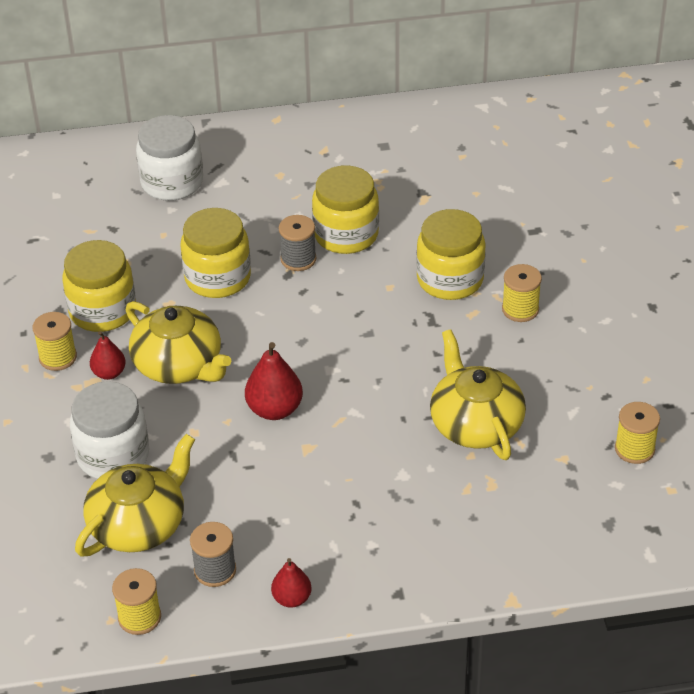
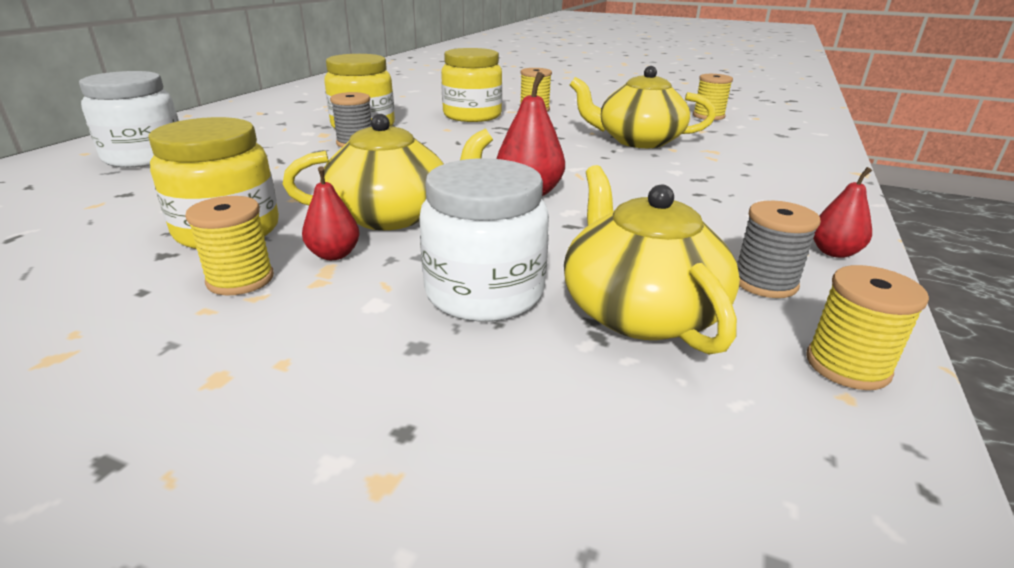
camera: 60 degrees left, 15 degrees down
(217, 278) = (309, 171): yellow jar -> none

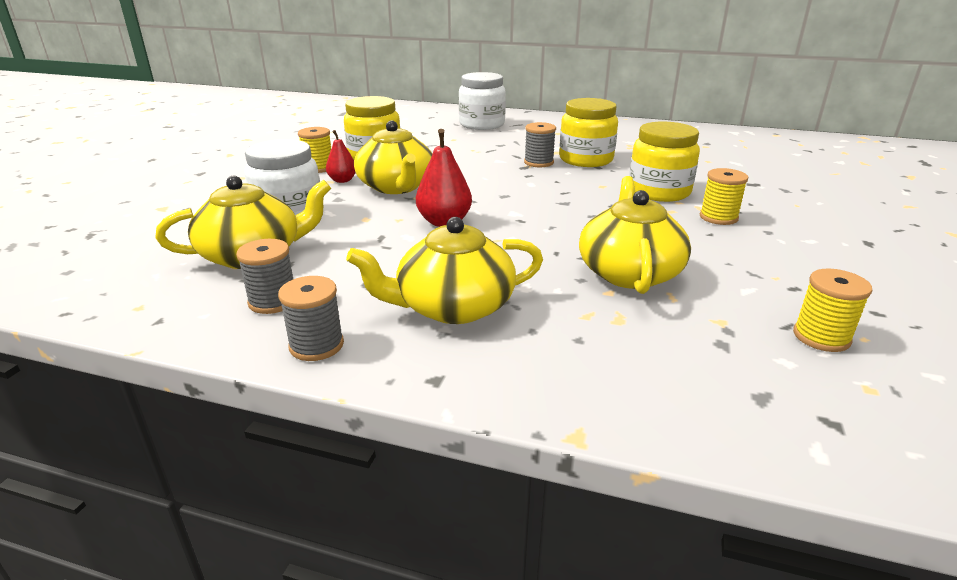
camera: 85 degrees right, 0 degrees up
(724, 196) = (453, 307): none -> yellow teapot
(834, 252) = (316, 345): red pear -> grey spool
(847, 365) = (163, 313): yellow spool -> none

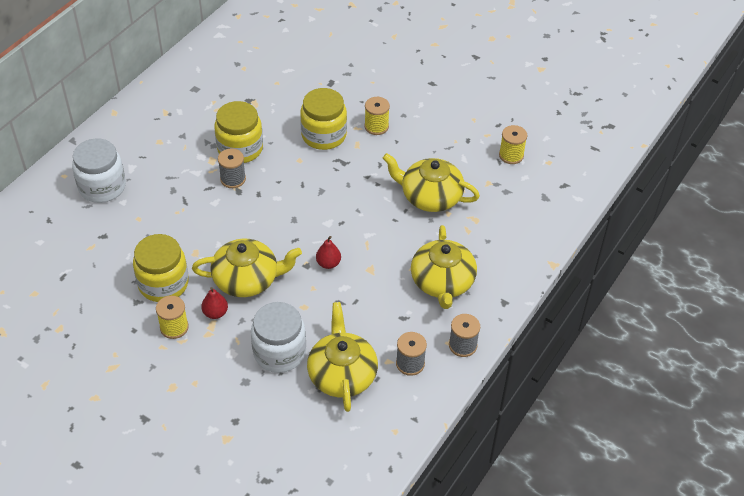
camera: 75 degrees left, 20 degrees up
(444, 222) = (328, 263): red pear -> red pear, size x0.63

